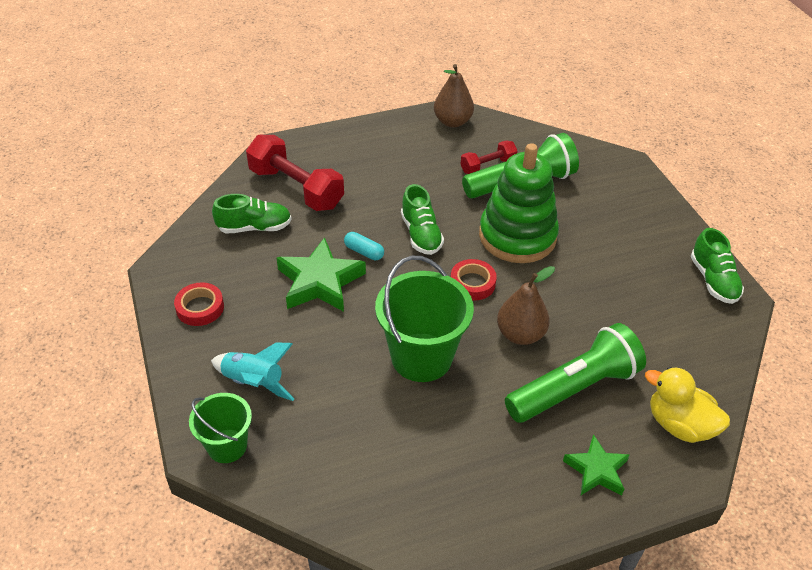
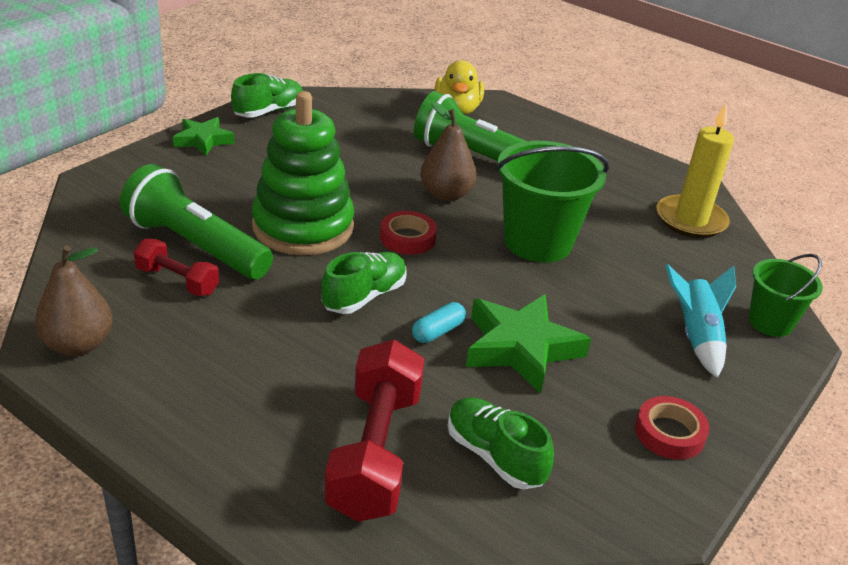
camera: 125 degrees left, 10 degrees down
(364, 252) = (438, 331): turquoise capsule -> turquoise capsule turned 45 degrees clockwise
(382, 499) = (690, 220): none -> yellow candle
(596, 470) = (540, 136): green star -> green star (203, 140)

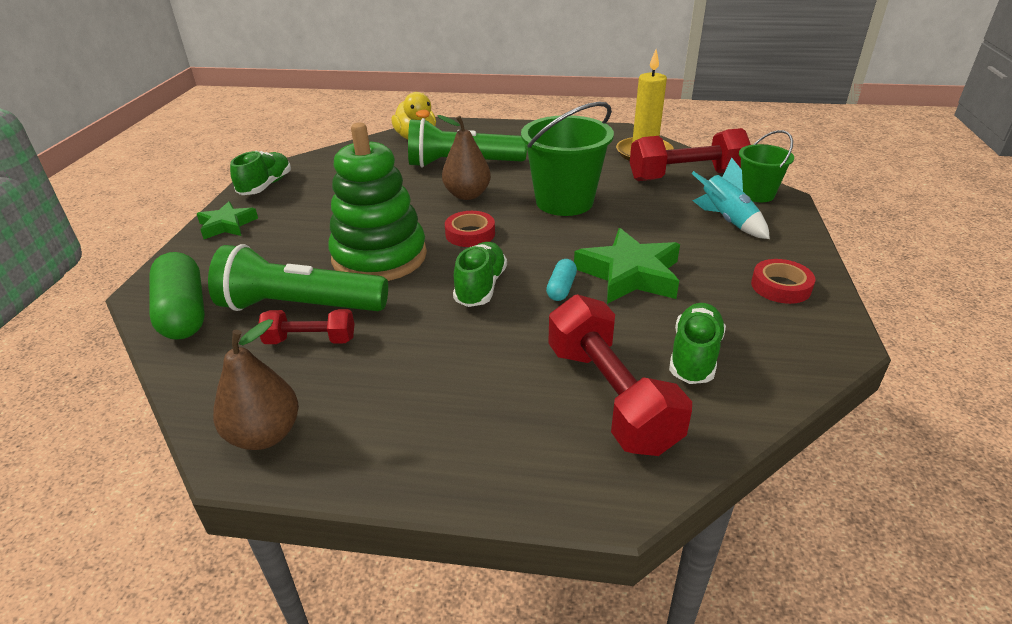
camera: 25 degrees left, 0 degrees up
(104, 211) = (183, 312): none -> green capsule
(494, 456) = (694, 356): green shoe -> green shoe turned 90 degrees clockwise
(708, 267) = (686, 176): none -> red dumbbell

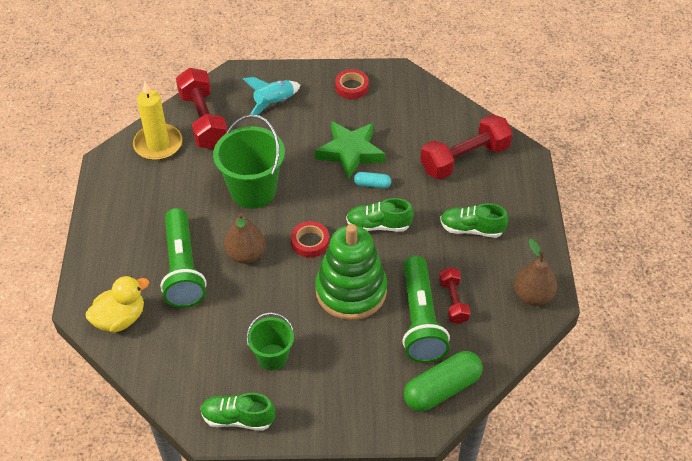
camera: 100 degrees left, 15 degrees up
(227, 225) = (317, 418): green star -> none
(694, 356) = (424, 126): green shoe -> green shoe (471, 229)
(757, 194) = (232, 85): green bucket -> green bucket (272, 357)

